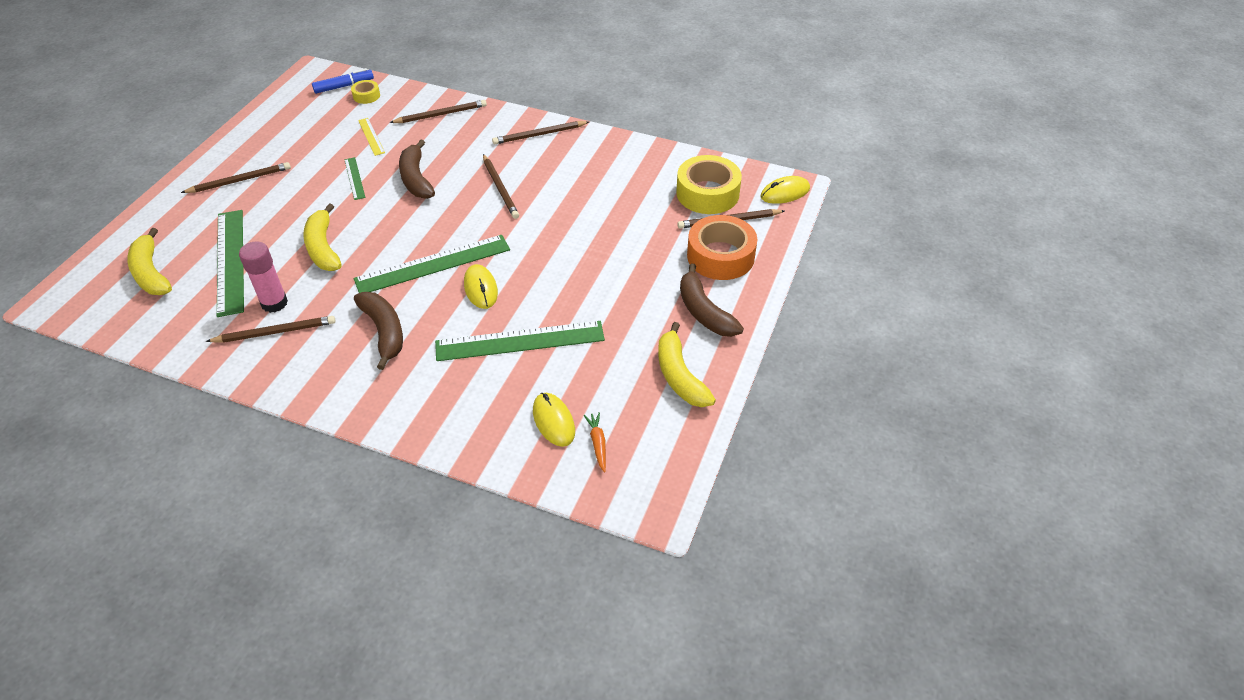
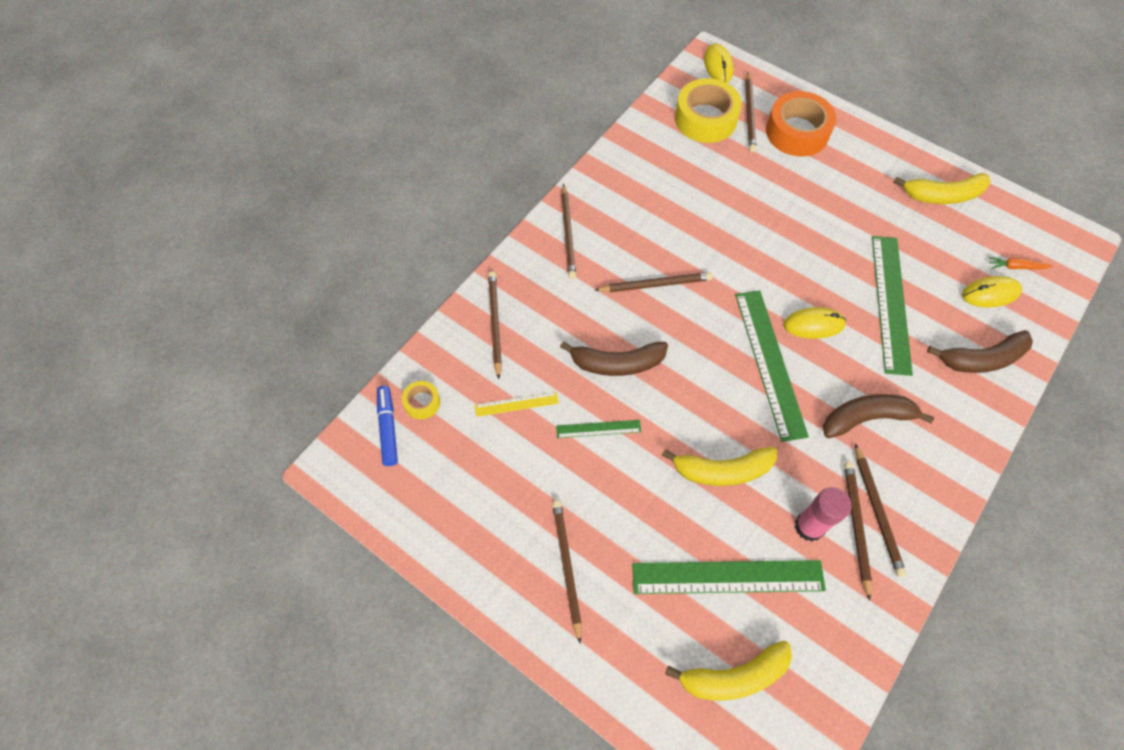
camera: 75 degrees left, 15 degrees up
(290, 345) = (877, 511): none -> brown pencil
(704, 312) = (867, 161): brown banana -> brown banana (981, 359)

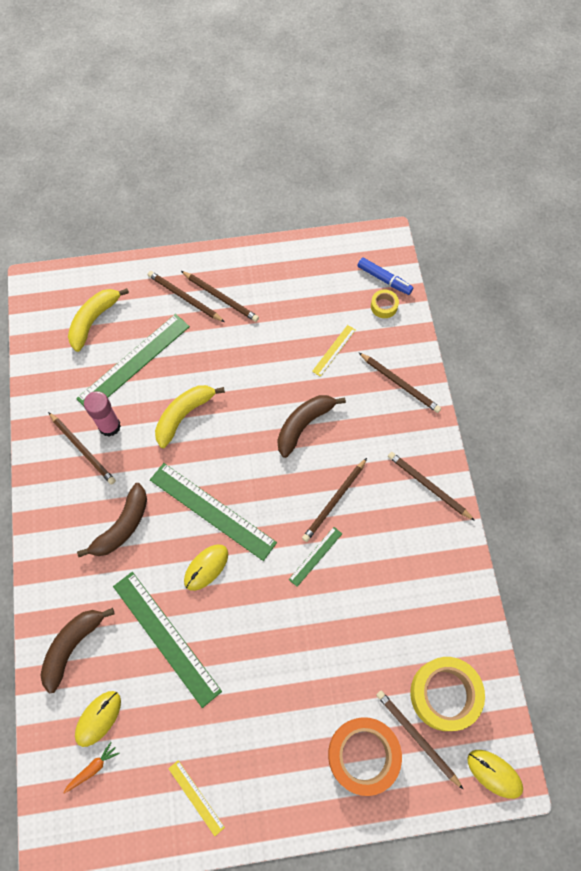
camera: 135 degrees right, 5 degrees up
(598, 429) = (275, 377): green ruler -> green ruler (315, 556)
(877, 511) = (76, 469): brown pencil -> brown pencil (184, 298)
(942, 195) = (196, 797): yellow banana -> yellow ruler

